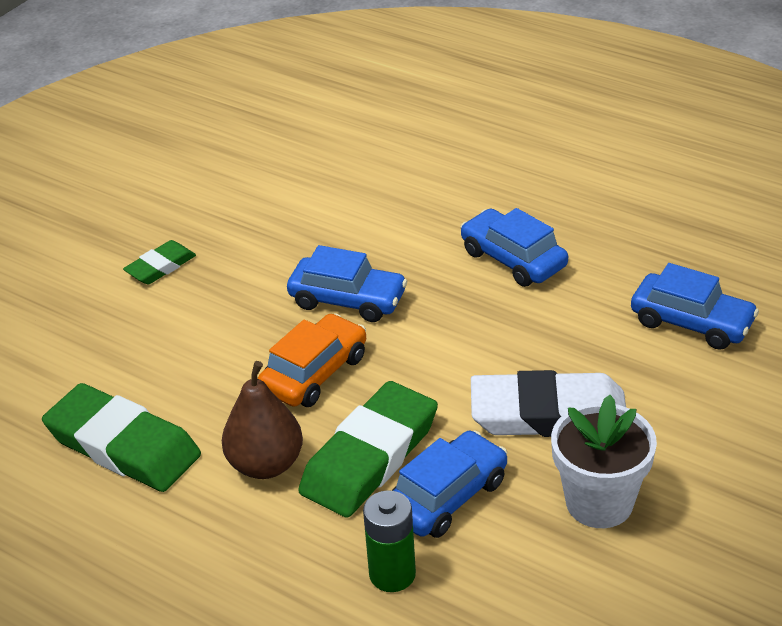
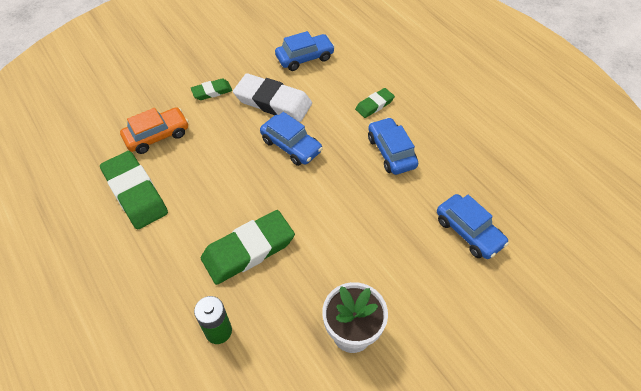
camera: 20 degrees right, 15 degrees up
(266, 464) = (195, 233): brown pear -> none
(314, 373) = (250, 185): orange car -> orange car (157, 136)
(447, 206) = (374, 105): none -> green eraser
(447, 496) = (273, 293): blue car -> blue car (305, 58)
(548, 414) = (356, 261): white eraser -> white eraser (273, 102)

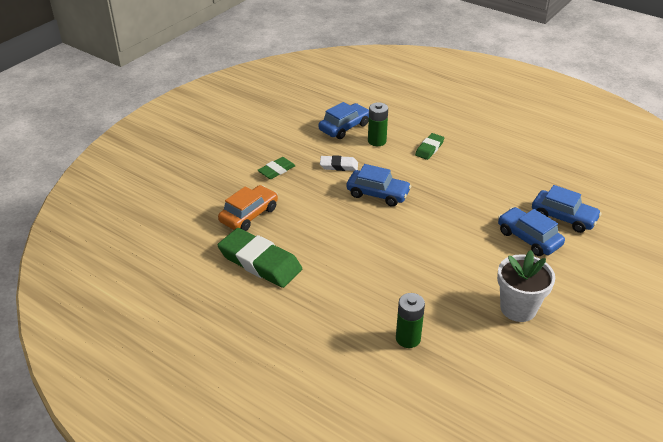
camera: 20 degrees left, 15 degrees down
(248, 249) = (393, 276): green eraser -> none
(273, 102) = (339, 166): white eraser -> white eraser, size x0.53
(327, 82) = (377, 141): none -> green battery
(391, 152) = (466, 178): blue car -> blue car (528, 238)

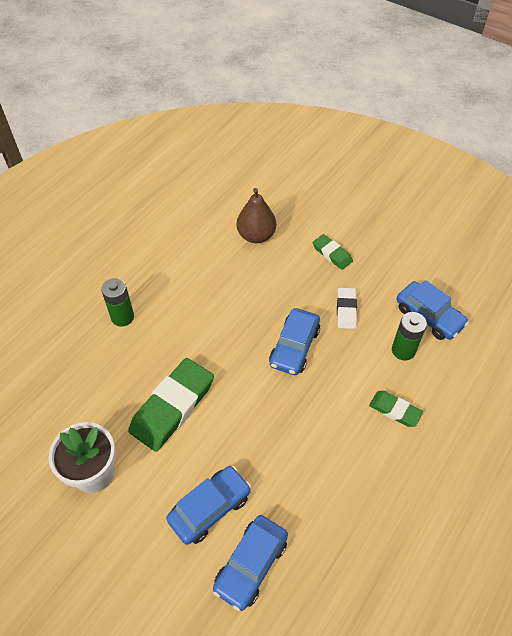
camera: 90 degrees right, 15 degrees up
(249, 215) = (256, 236): orange car -> brown pear
(260, 262) = (187, 248): green eraser -> green eraser (172, 406)
(408, 338) = (71, 363): green battery -> green battery (122, 317)

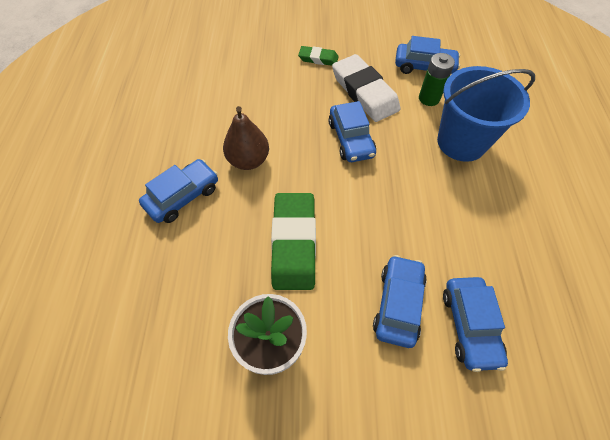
camera: 35 degrees left, 5 degrees up
(122, 317) = (183, 196): green battery -> blue car
(256, 236) = (247, 73): brown pear -> brown pear (248, 160)
(346, 310) = (364, 92): white eraser -> white eraser, size x1.90
(395, 410) = (461, 142): green eraser -> blue bucket

